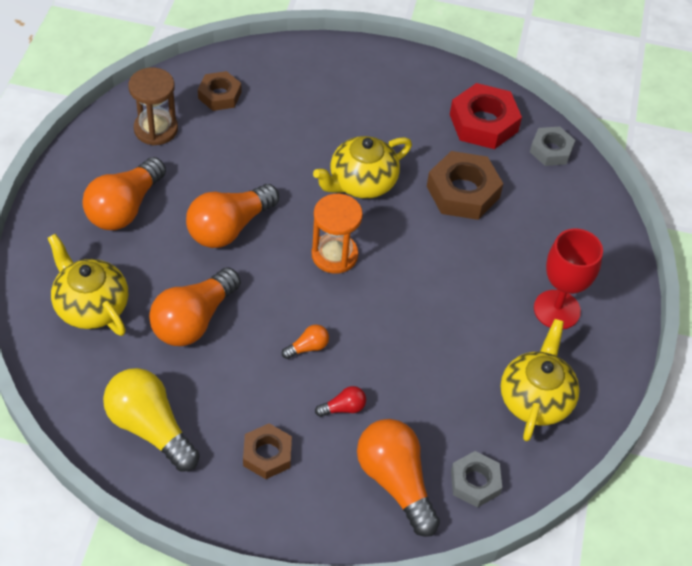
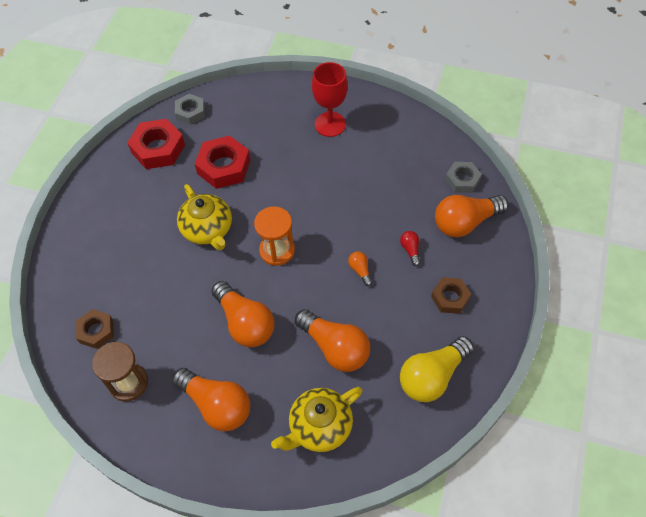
camera: 80 degrees left, 5 degrees up
(463, 192) = (224, 167): brown nut -> red nut
(535, 399) = (399, 143): yellow teapot -> none

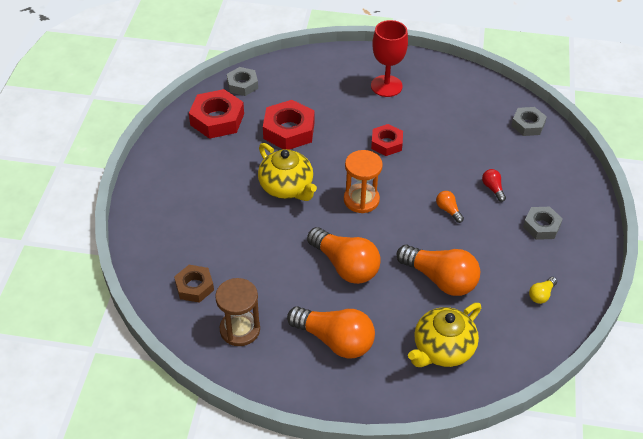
camera: 10 degrees left, 10 degrees down
(316, 189) = (386, 143): none -> red nut
(432, 376) = (541, 295): yellow light bulb -> yellow light bulb, size x0.44
(450, 298) = (541, 226): brown nut -> grey nut
(465, 222) = (539, 161): orange light bulb -> none

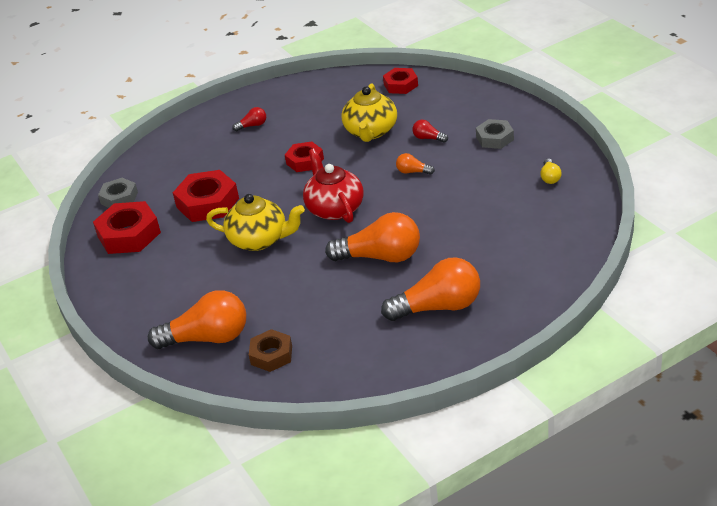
camera: 35 degrees left, 10 degrees down
(240, 329) = (351, 354): brown hourglass -> none
(361, 200) = (334, 208): orange hourglass -> red teapot
(386, 86) = (252, 126): red goblet -> red light bulb
(440, 279) = (466, 216): orange light bulb -> orange light bulb (207, 338)
(442, 349) = (526, 256): yellow teapot -> yellow teapot (371, 131)
(527, 125) = (400, 85): grey nut -> red nut

